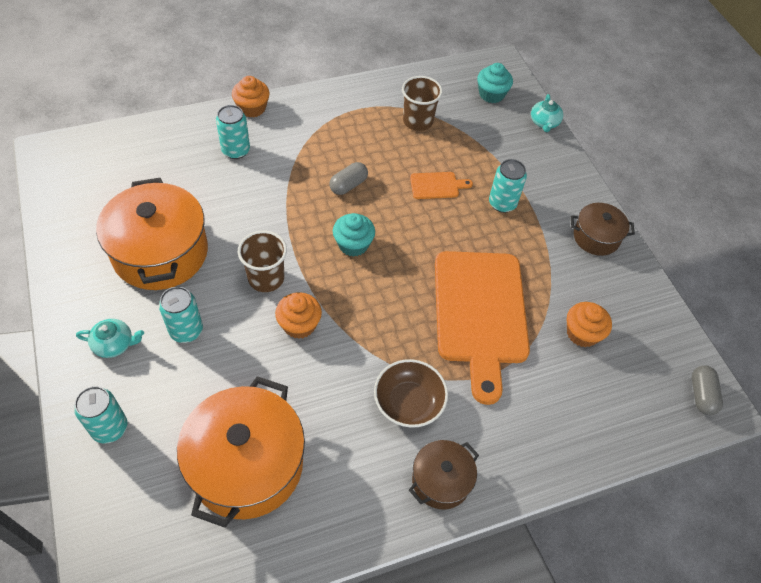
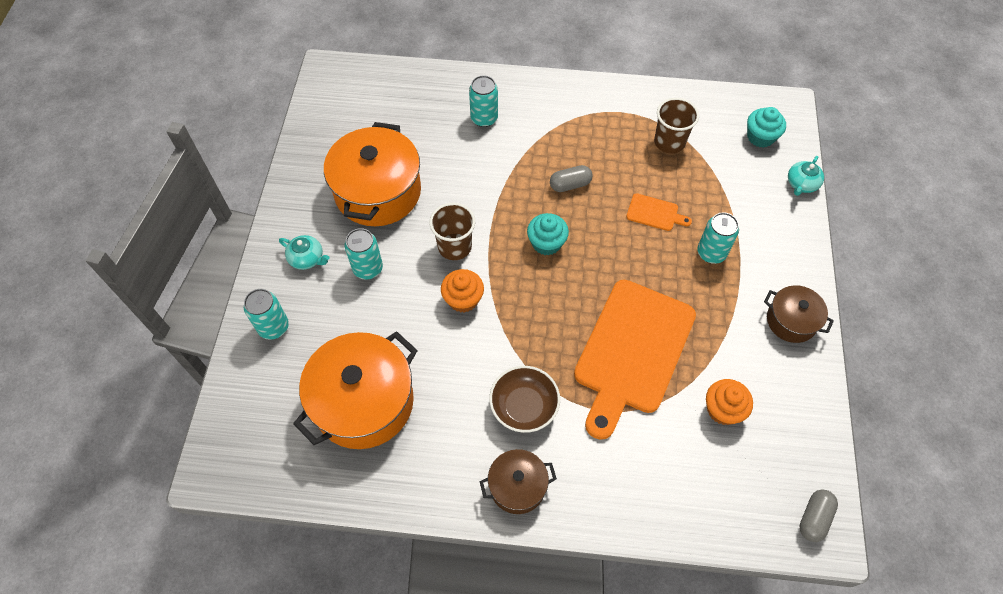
camera: 30 degrees right, 5 degrees up
(252, 108) = (518, 81): orange cupcake -> none

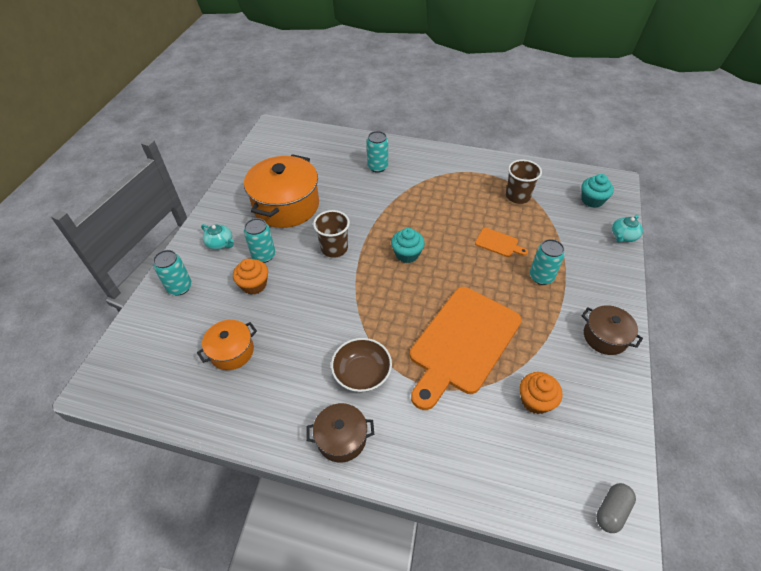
camera: 10 degrees right, 10 degrees down
(364, 402) = (232, 351): orange pot -> orange pot, size x0.53
(463, 299) = (331, 286): orange cupcake -> orange cupcake (254, 285)
(570, 185) = (434, 216): grey capsule -> none

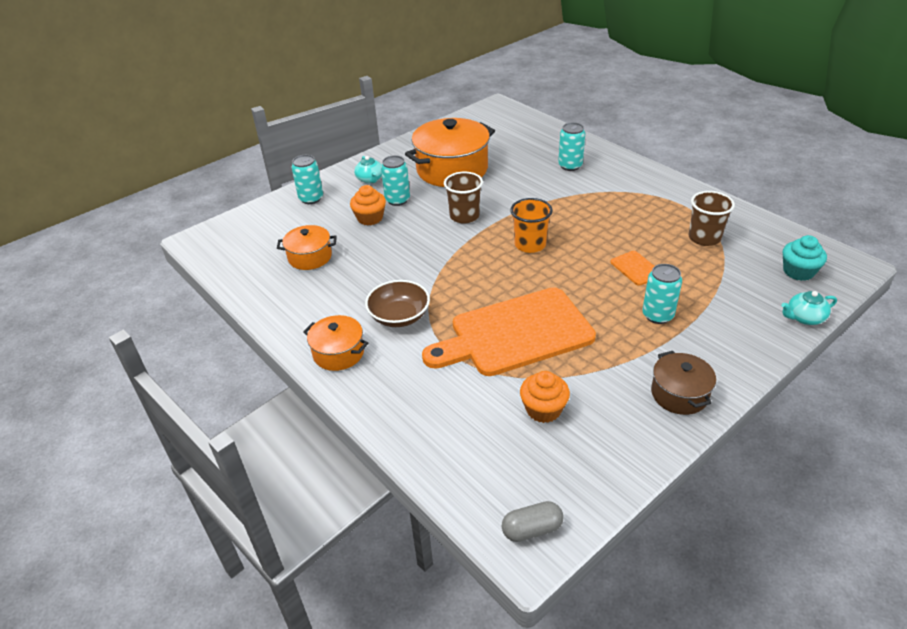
camera: 35 degrees right, 10 degrees down
(341, 438) = (338, 353): brown pot -> orange pot
(407, 254) = (530, 245): turquoise cupcake -> orange cup

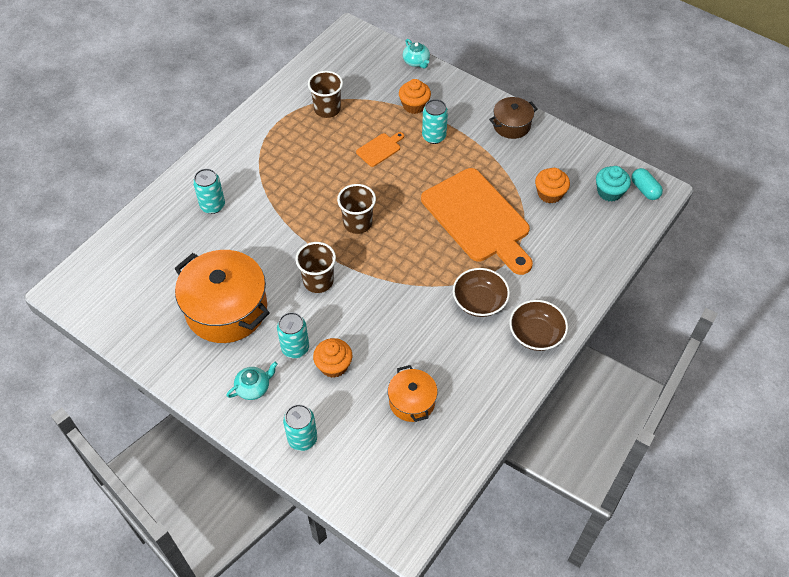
camera: 105 degrees left, 15 degrees up
(338, 353) = (536, 334): orange pot -> brown bowl
(530, 245) = (357, 223): orange cup -> brown cup
(532, 529) = (644, 190): grey capsule -> turquoise capsule
(715, 305) = (414, 105): none -> orange cupcake
(798, 271) = (363, 60): turquoise cupcake -> turquoise cupcake (609, 192)

